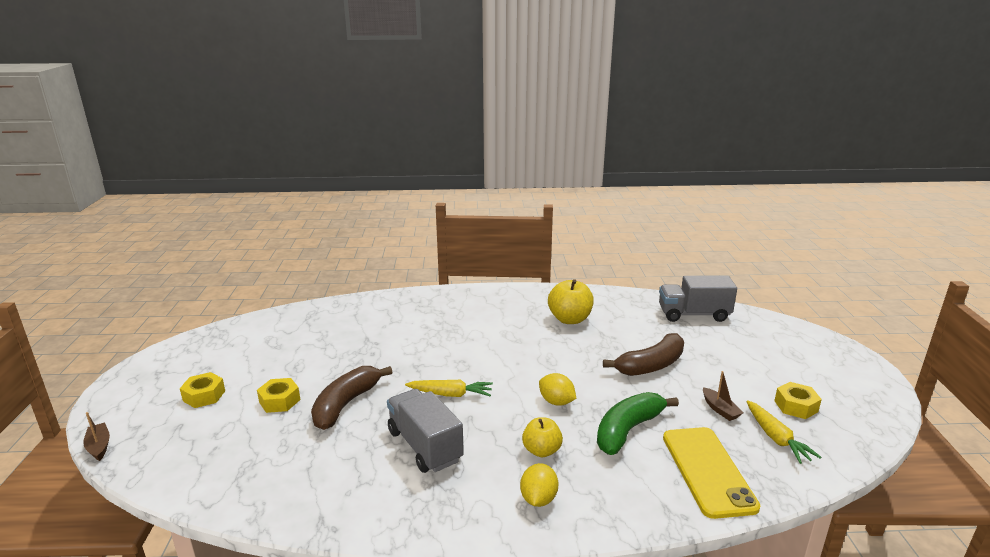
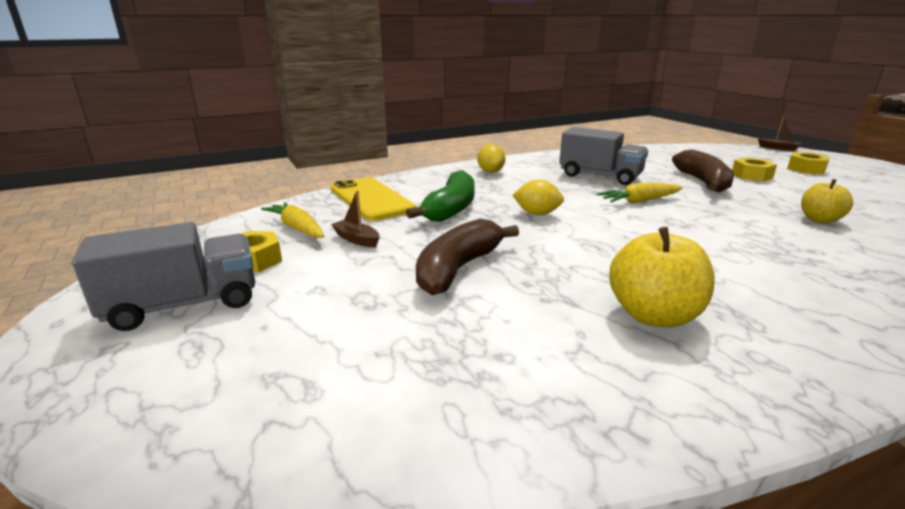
camera: 155 degrees right, 0 degrees up
(541, 451) = (513, 187): yellow apple -> yellow apple (819, 219)
(693, 314) = (413, 408): grey truck -> grey truck (184, 305)

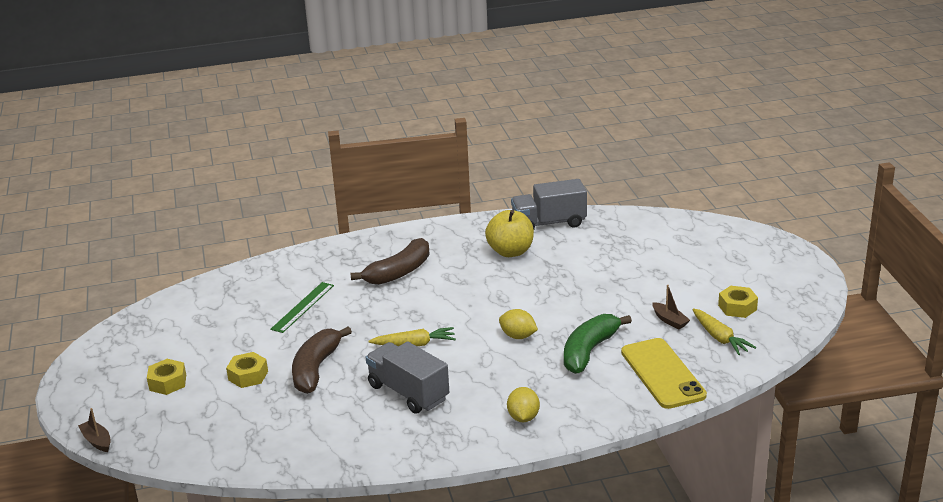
camera: 165 degrees left, 5 degrees up
(184, 305) = (760, 279): grey truck -> grey truck (549, 223)
(458, 268) = (601, 288): brown banana -> brown banana (399, 272)
(819, 219) = (303, 307): yellow apple -> green ruler

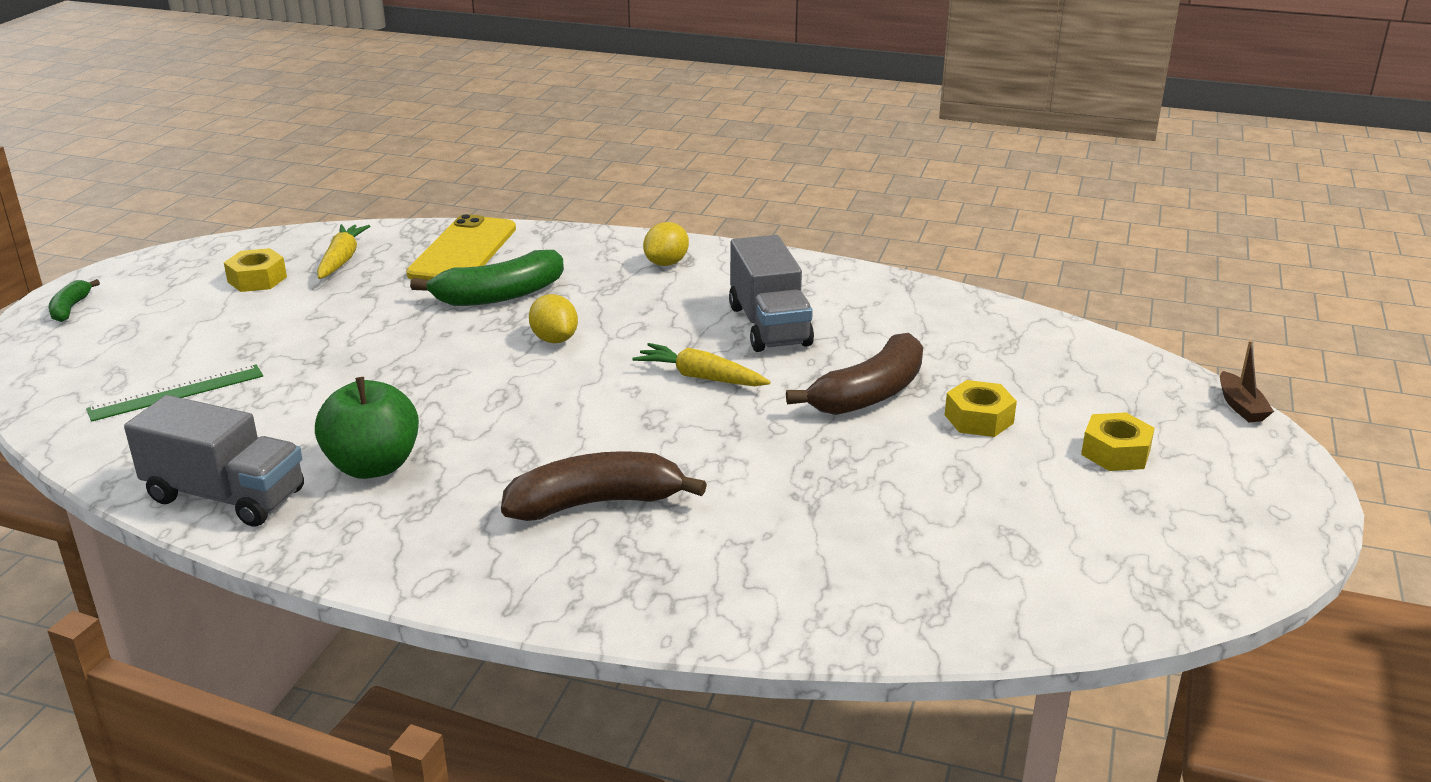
camera: 150 degrees left, 0 degrees up
(303, 307) = (820, 501): green ruler -> green ruler (176, 392)
(510, 252) = (373, 466): yellow apple -> green apple
(669, 320) = (354, 293): brown boat -> none
(788, 257) = (70, 308): none -> green banana

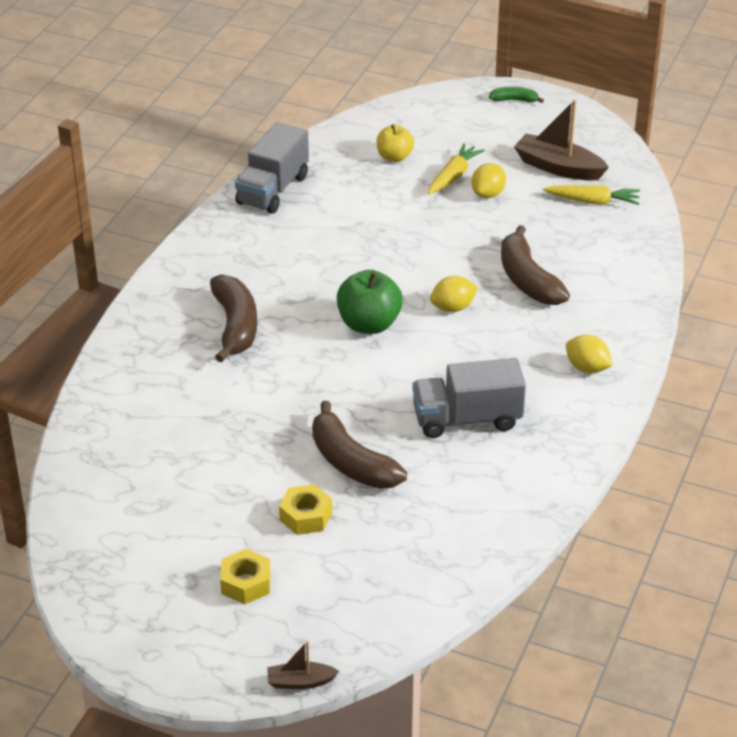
camera: 95 degrees right, 10 degrees up
(176, 392) = (394, 157): green ruler -> yellow apple
(257, 279) = (558, 167): yellow nut -> brown boat
(302, 322) = (488, 194): none -> yellow lemon
(373, 466) = (294, 239): green apple -> green apple (369, 324)
(463, 251) = (609, 259): yellow phone -> none
(499, 295) = (527, 280): green banana -> brown banana
(700, 377) = (387, 377): yellow carrot -> yellow carrot (453, 176)

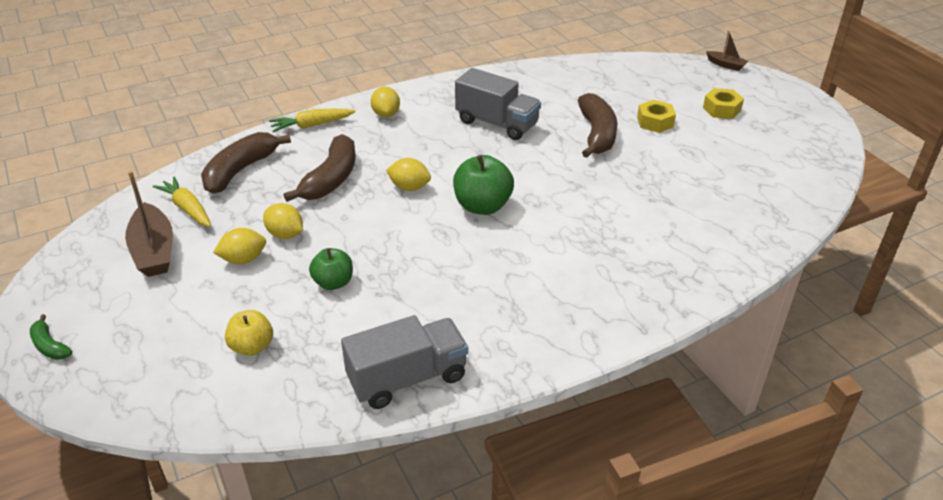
camera: 140 degrees left, 0 degrees up
(235, 326) = (585, 256): brown banana -> brown banana (240, 170)
(401, 213) = (333, 283): none -> green apple
(453, 176) = (239, 293): yellow carrot -> yellow carrot (311, 125)
(488, 223) = (285, 234): none -> yellow lemon

